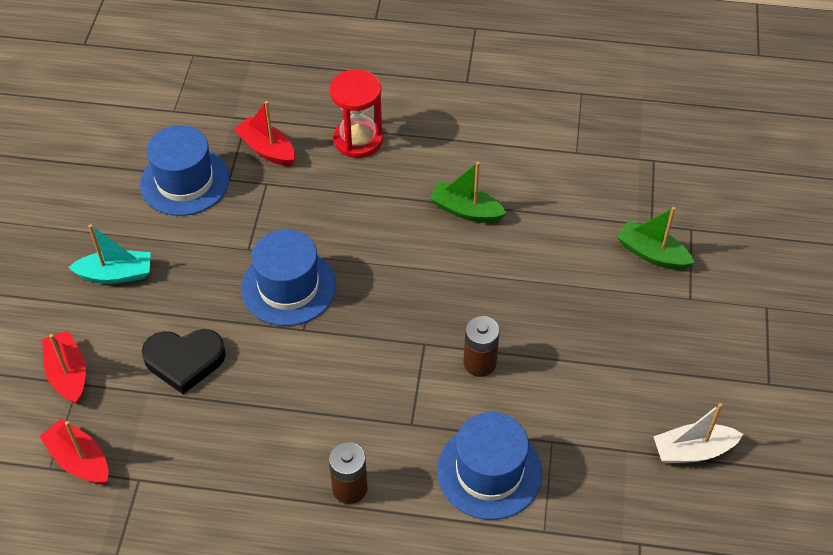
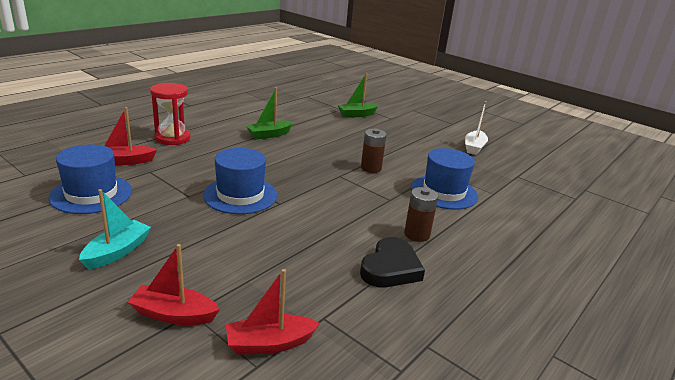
camera: 60 degrees left, 25 degrees down
(184, 361) = (242, 254): black heart -> black heart (390, 268)

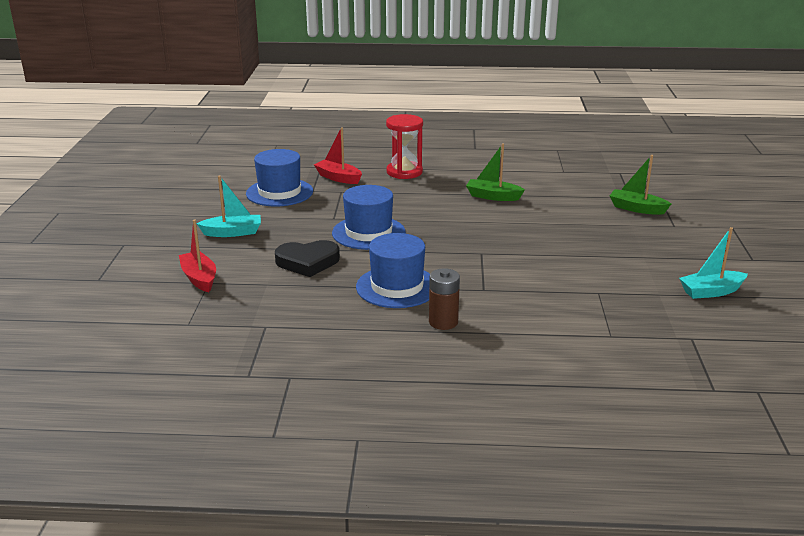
camera: 55 degrees right, 0 degrees up
(269, 343) = (213, 319): red boat -> none
(371, 168) = (527, 259): brown battery -> none
(390, 268) = (369, 329): black heart -> black heart (308, 262)
(444, 192) = (554, 309): blue hat -> blue hat (397, 287)
(474, 147) = (711, 291): white boat -> turquoise boat

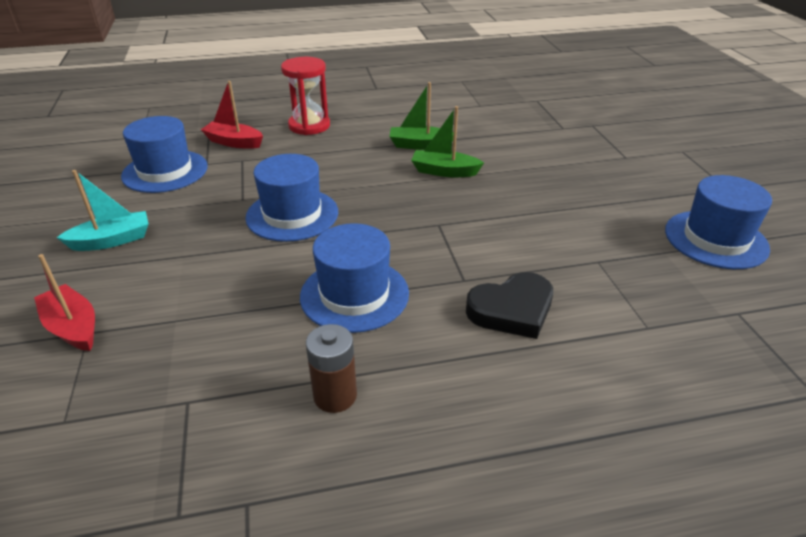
camera: 15 degrees left, 10 degrees up
(308, 262) = (225, 273): black heart -> black heart (512, 310)
(443, 322) = (435, 344): brown battery -> brown battery (335, 396)
(637, 208) = (577, 141): green boat -> green boat (444, 171)
(711, 291) = (715, 239): turquoise boat -> blue hat

